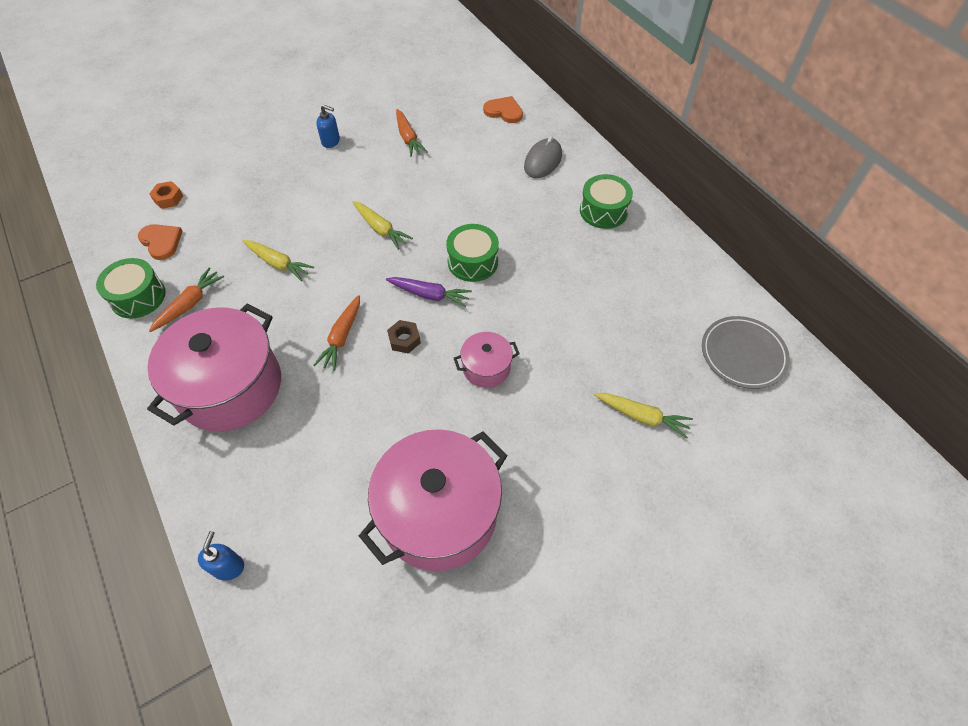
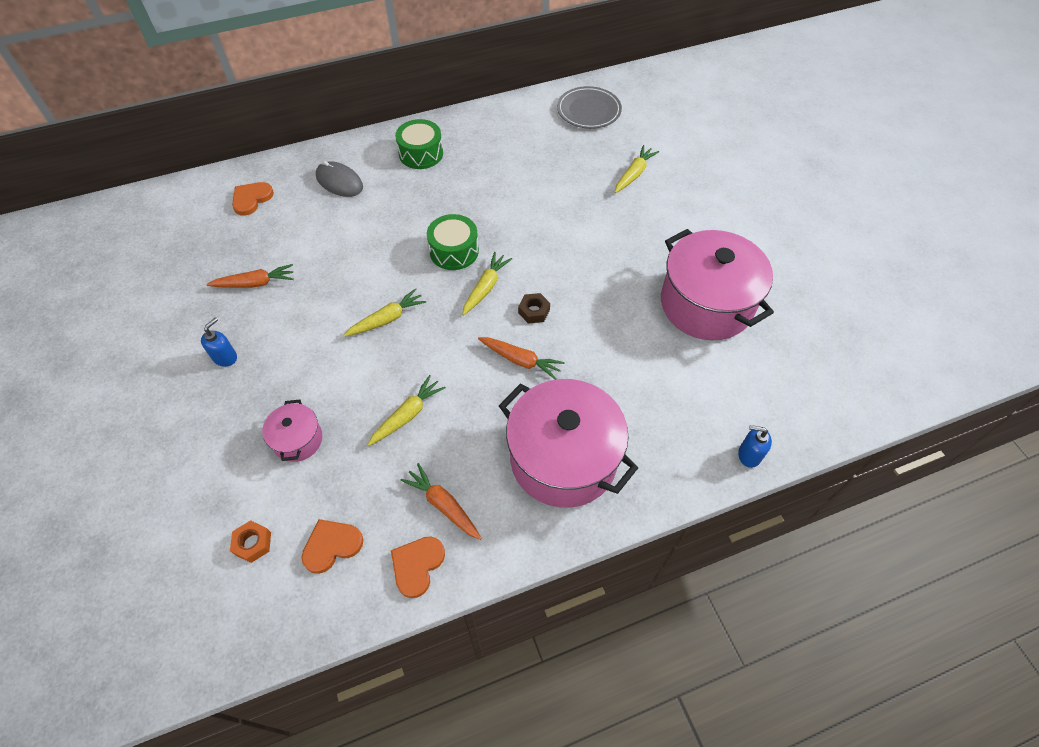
camera: 80 degrees left, 0 degrees up
(138, 297) = (417, 565): green drum -> orange heart
(430, 295) = (486, 287): purple carrot -> yellow carrot
(486, 368) = (575, 257): pink pot -> pink pot (298, 440)

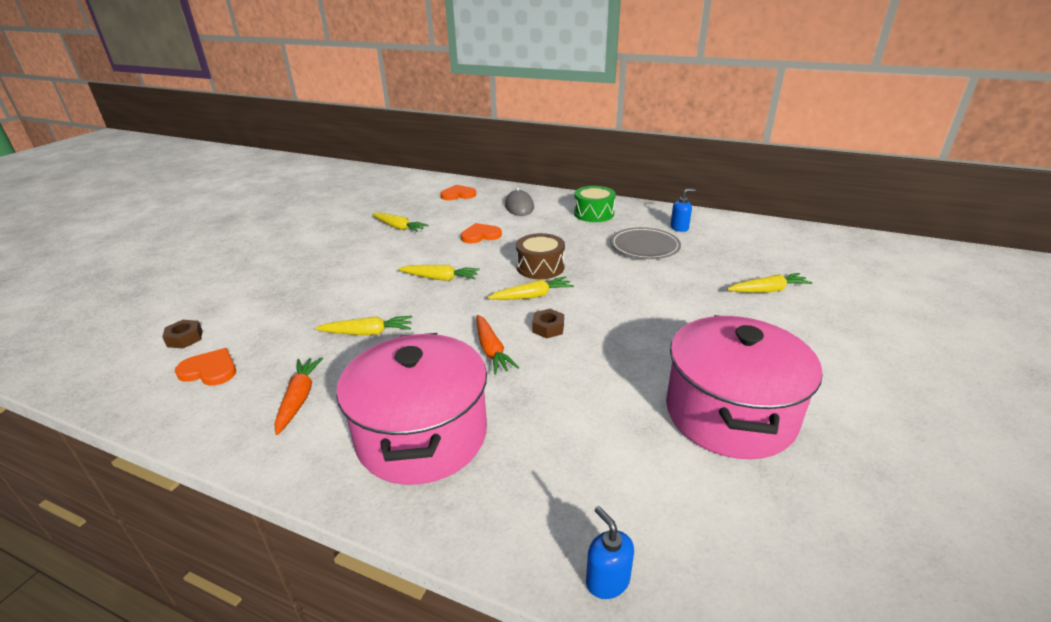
camera: 45 degrees right, 25 degrees down
(225, 357) = (329, 249): blue soap dispenser -> blue soap dispenser (679, 228)
(253, 543) = (185, 338): orange nut -> brown nut
(255, 283) = (399, 227): orange carrot -> yellow carrot
(298, 440) = (292, 306): pink pot -> none
(417, 565) = (224, 421): orange heart -> orange heart (480, 235)
(454, 251) = (540, 267): green drum -> brown drum
(588, 111) = (772, 240): grey plate -> grey plate (644, 247)

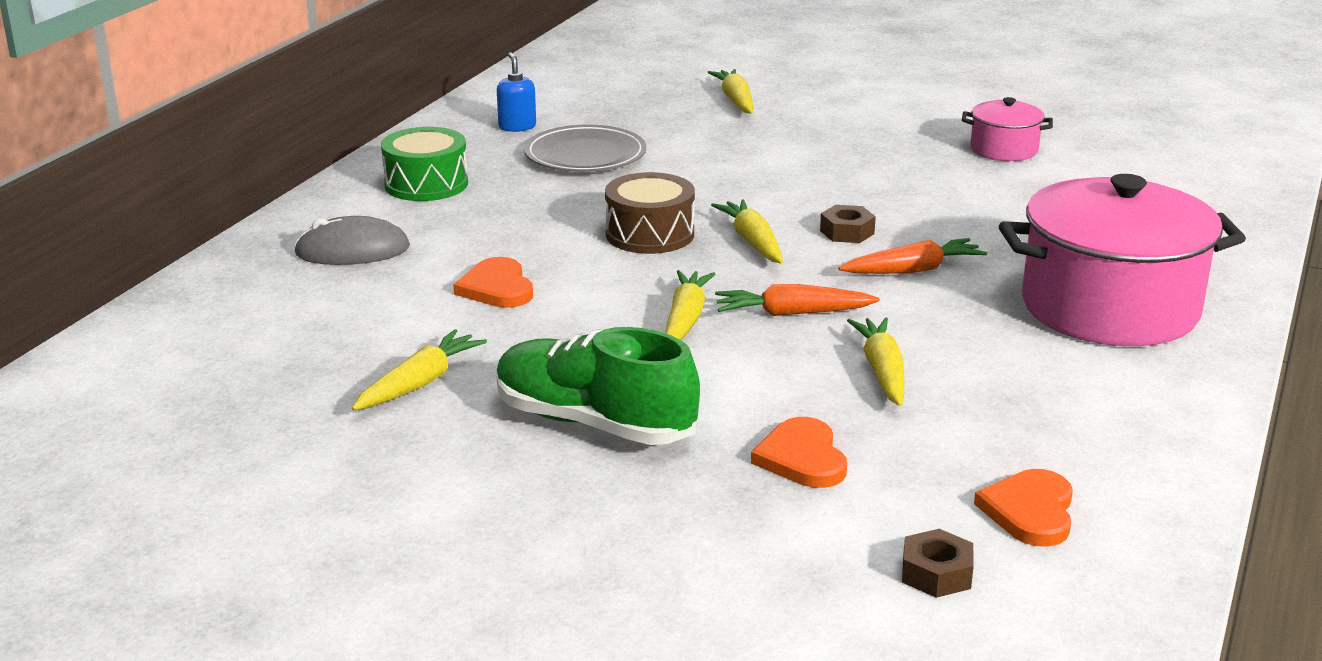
camera: 90 degrees left, 5 degrees down
(299, 398) = (1072, 407): orange carrot -> orange carrot (791, 313)
(352, 261) = (594, 423): none -> green shoe
(458, 195) = (234, 321): orange heart -> orange heart (802, 458)
(607, 580) = (1250, 217): blue soap dispenser -> none
(729, 414) = (1004, 150): pink pot -> pink pot, size x0.47

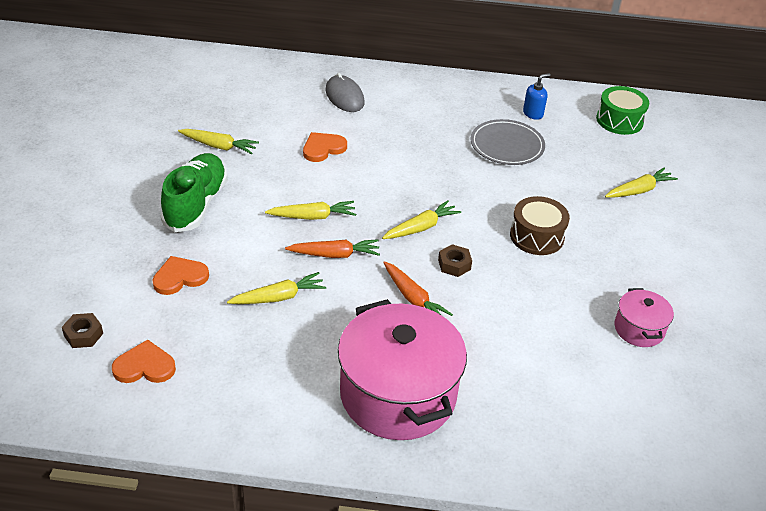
camera: 70 degrees right, 15 degrees up
(426, 184) = (434, 100): green drum -> green drum (619, 120)
(650, 234) = (411, 187): brown drum -> brown drum (537, 236)
(791, 313) = (335, 254): orange carrot -> orange carrot turned 105 degrees clockwise

